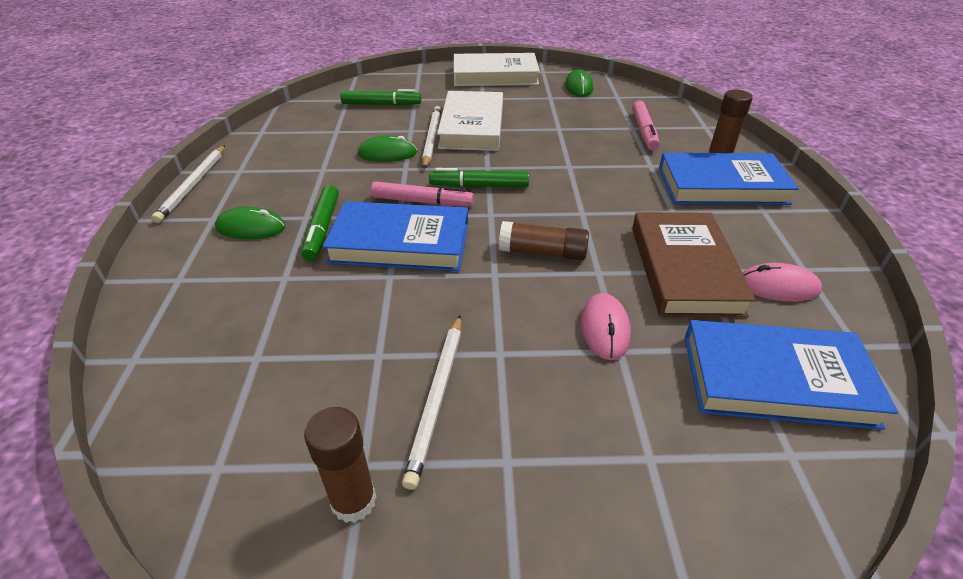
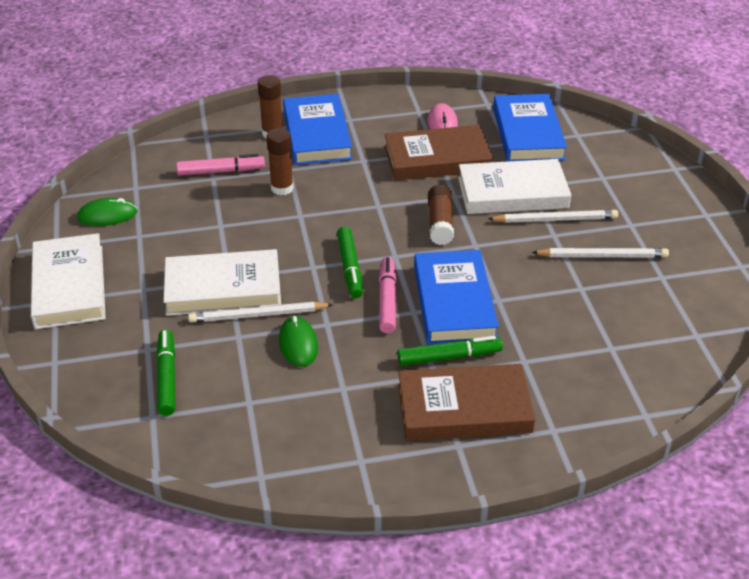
camera: 100 degrees left, 0 degrees up
(193, 185) = (402, 490): white pencil -> white pencil (555, 219)
(251, 227) = (464, 408): green mouse -> brown book
(353, 501) = (684, 275): brown glue stick -> brown glue stick (282, 188)
(605, 328) = (512, 192): pink mouse -> white book

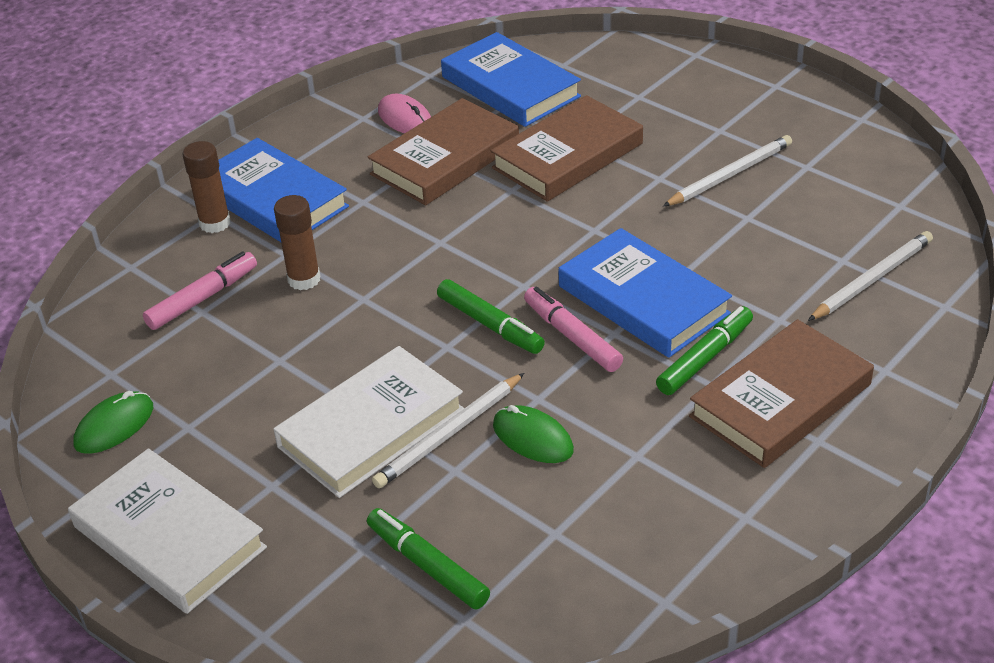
camera: 35 degrees left, 0 degrees up
(440, 223) = (530, 226): brown glue stick -> none
(512, 192) = (567, 156): white book -> brown book
(555, 219) = (642, 161): white pencil -> white pencil (872, 279)

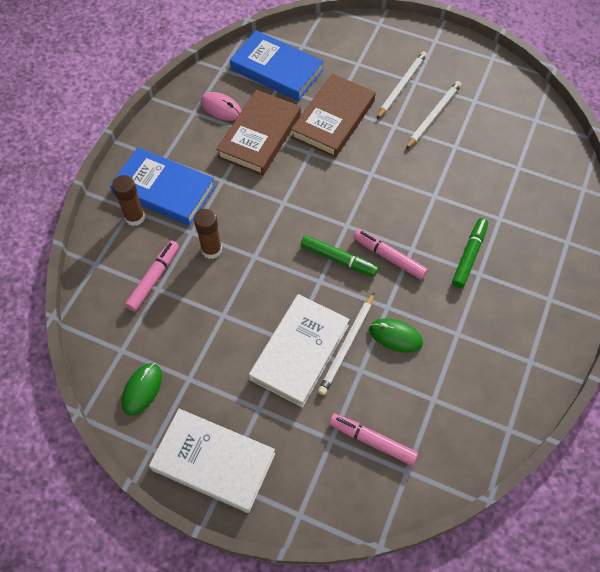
camera: 20 degrees left, 20 degrees up
(427, 566) = (372, 441): green marker -> pink marker
(643, 300) = (419, 221): blue book -> none
(780, 400) = (520, 276): brown book -> none
(872, 279) = (539, 178): white pencil -> white pencil (401, 86)

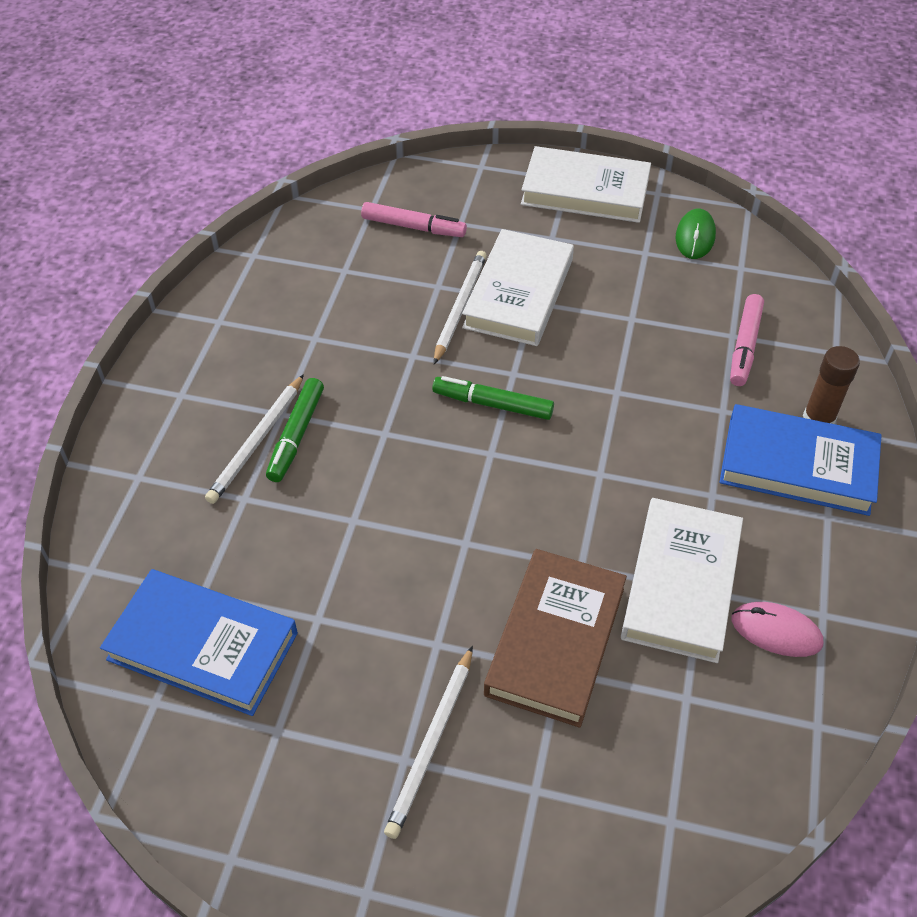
camera: 170 degrees right, 10 degrees down
(211, 250) = (682, 391): brown glue stick -> none
(260, 136) = (681, 584): brown book -> white book
(276, 70) = (703, 742): blue book -> blue book (203, 646)
(389, 257) = (417, 417): pink marker -> none
(395, 336) = (397, 325): green mouse -> none
(433, 115) = (361, 680): white pencil -> white pencil (257, 442)

